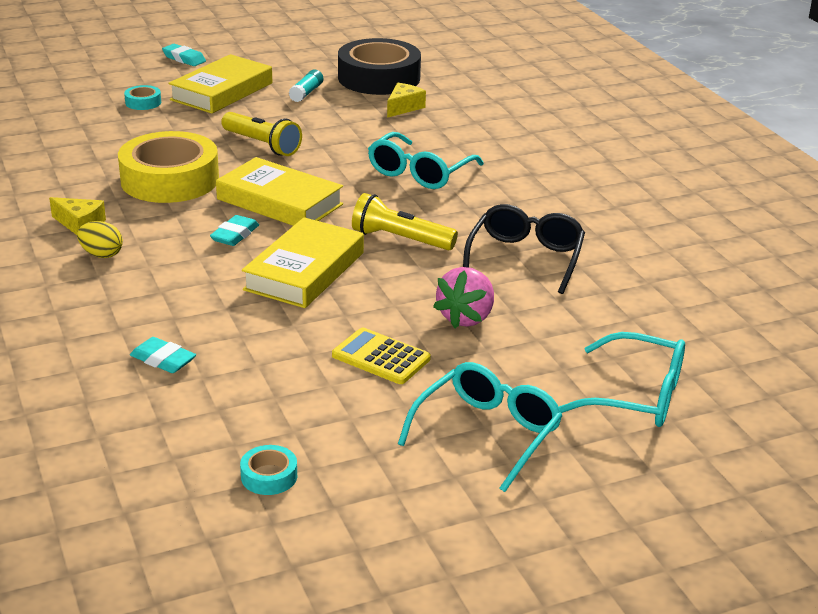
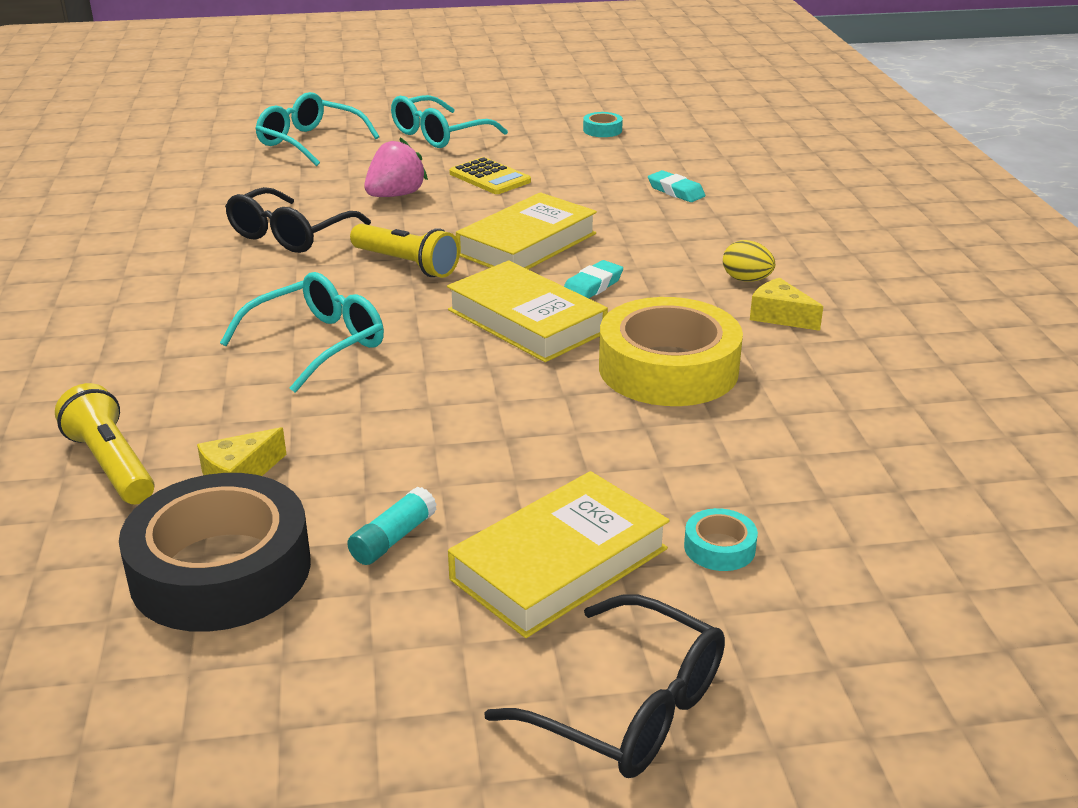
camera: 165 degrees left, 0 degrees up
(184, 59) = (629, 709): turquoise eraser -> black glasses
(262, 145) = (520, 417): yellow flashlight -> yellow flashlight (111, 465)

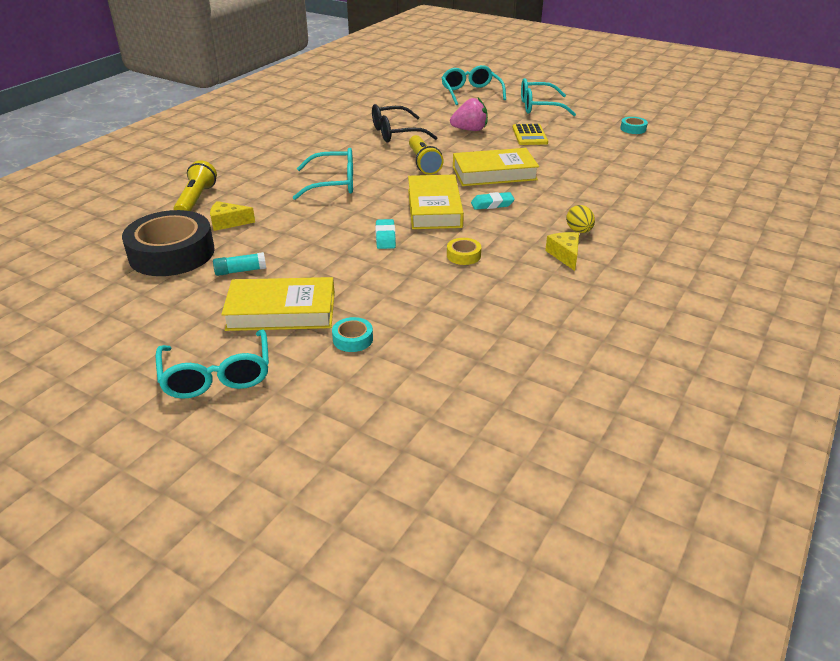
camera: 40 degrees right, 5 degrees up
(629, 709) = (217, 376): black glasses -> turquoise glasses
(668, 368) = (463, 255): yellow tape -> yellow tape, size x0.41
(676, 191) = (619, 173): turquoise eraser -> turquoise eraser (385, 237)

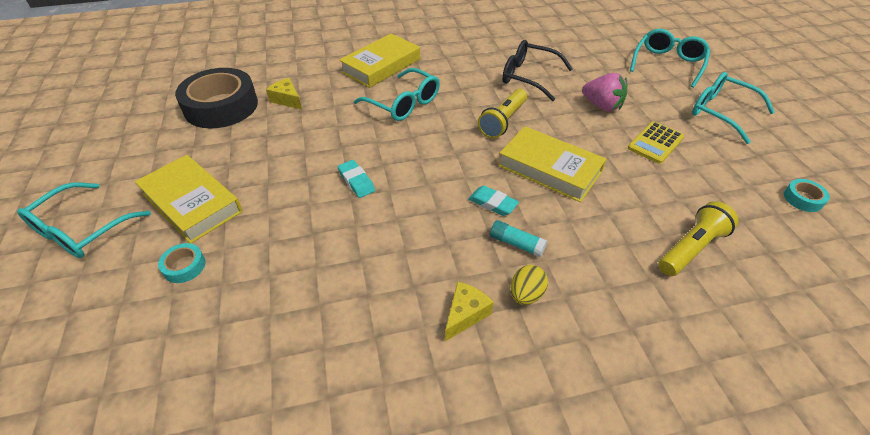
camera: 45 degrees right, 10 degrees up
(196, 200) = (301, 68): yellow flashlight -> yellow flashlight (691, 248)
(240, 271) = (228, 148): turquoise glue stick -> turquoise glue stick (516, 244)
(385, 237) = (356, 181): turquoise eraser -> turquoise eraser turned 75 degrees counterclockwise
(434, 208) = (438, 175): yellow book -> yellow book (381, 65)
(463, 255) = (381, 244): yellow tape -> none

